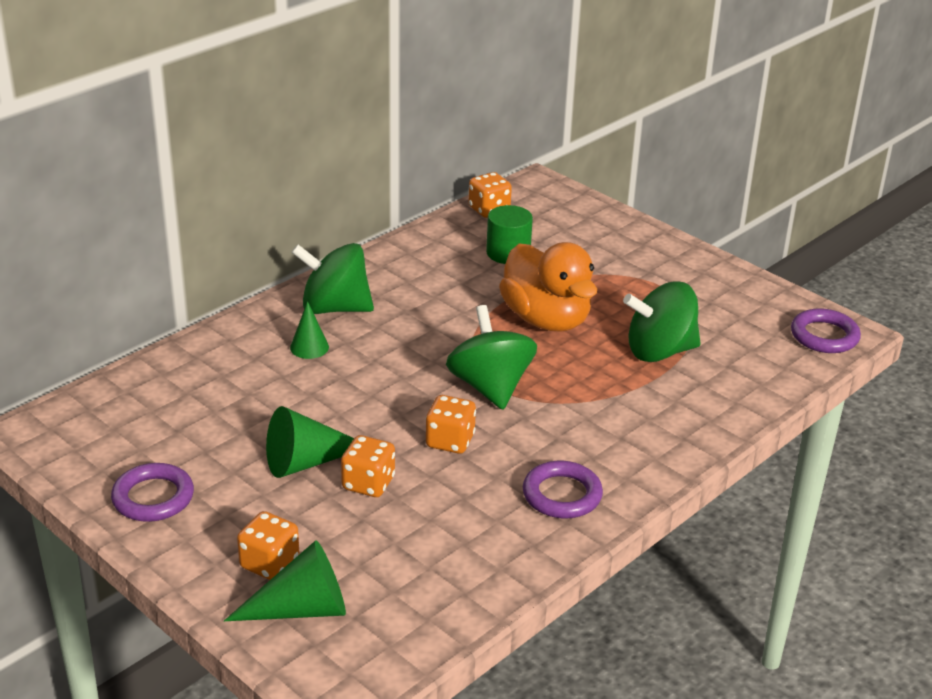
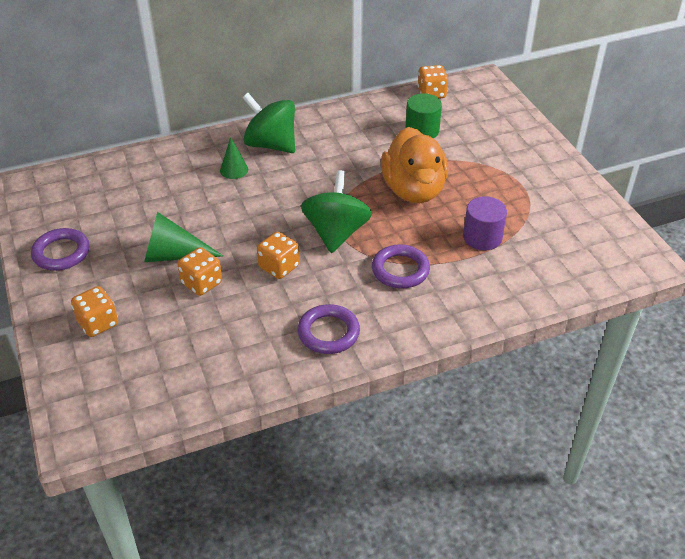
camera: 25 degrees right, 10 degrees up
(302, 609) = (95, 363): green cone -> none
(659, 351) = (482, 237): green spinning top -> purple cylinder
(824, 336) = (626, 259): purple ring -> purple ring (400, 270)

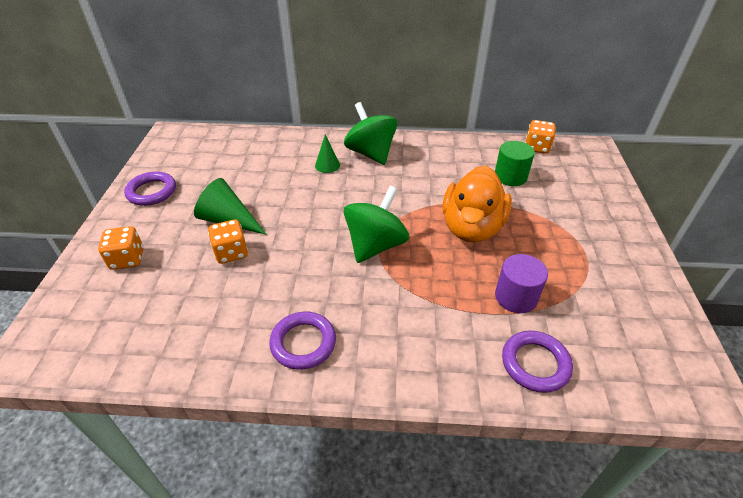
camera: 25 degrees right, 0 degrees up
(279, 267) = (304, 260): orange dice -> none
(400, 270) = (412, 302): purple ring -> purple ring (535, 364)

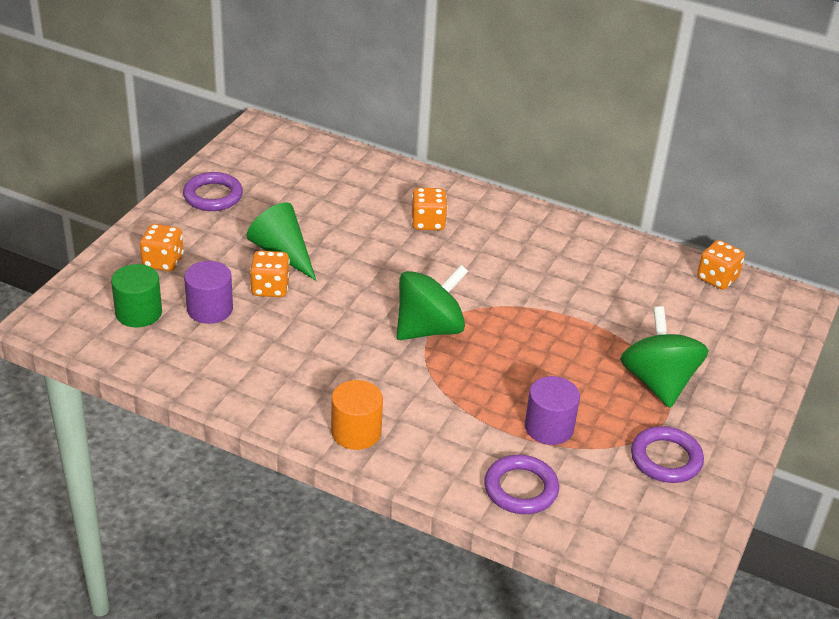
camera: 20 degrees right, 5 degrees down
(186, 289) = (210, 309): none -> purple cylinder
(303, 343) = (301, 394): purple ring -> purple ring (666, 459)
(327, 165) = (428, 223): green cone -> orange dice
(370, 363) = (356, 432): none -> orange cylinder
(371, 153) = (491, 223): green spinning top -> green spinning top (658, 382)
(471, 228) = (553, 345): orange duck -> none
(510, 176) = (649, 303): green cylinder -> green cylinder (138, 313)

